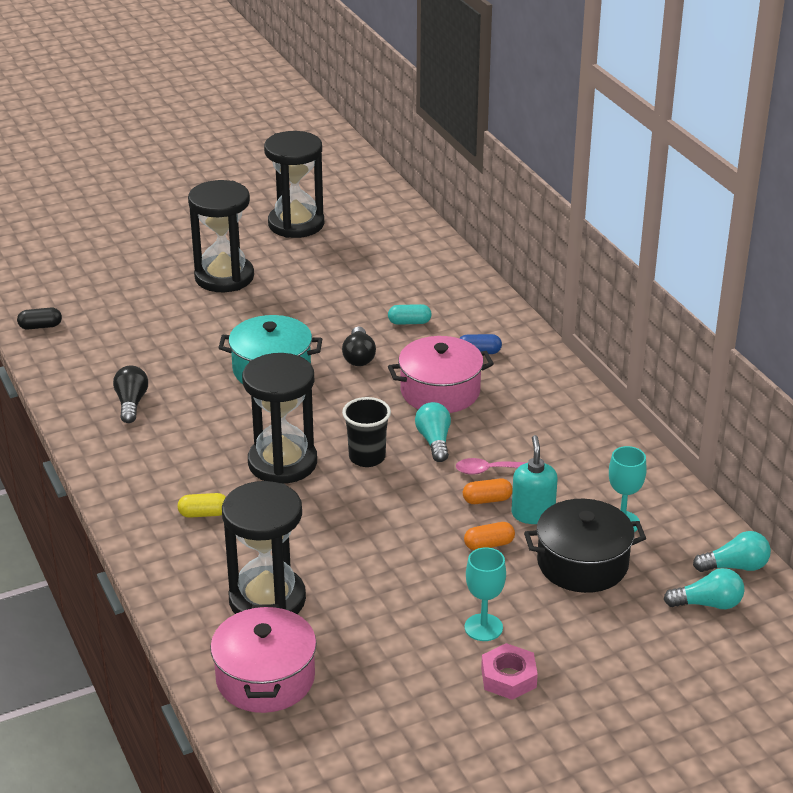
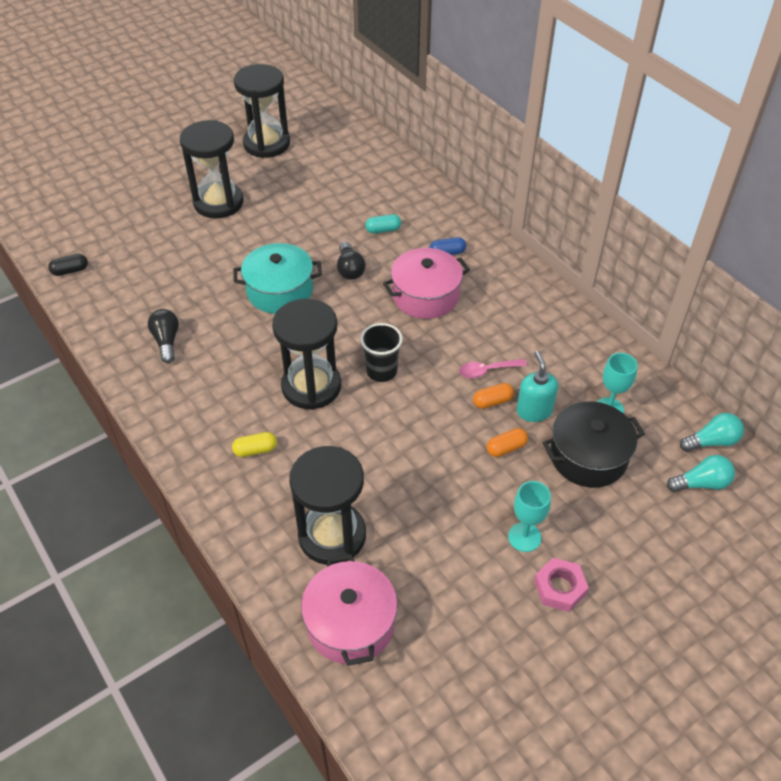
camera: 10 degrees left, 15 degrees up
(434, 441) = (433, 347): turquoise light bulb -> none

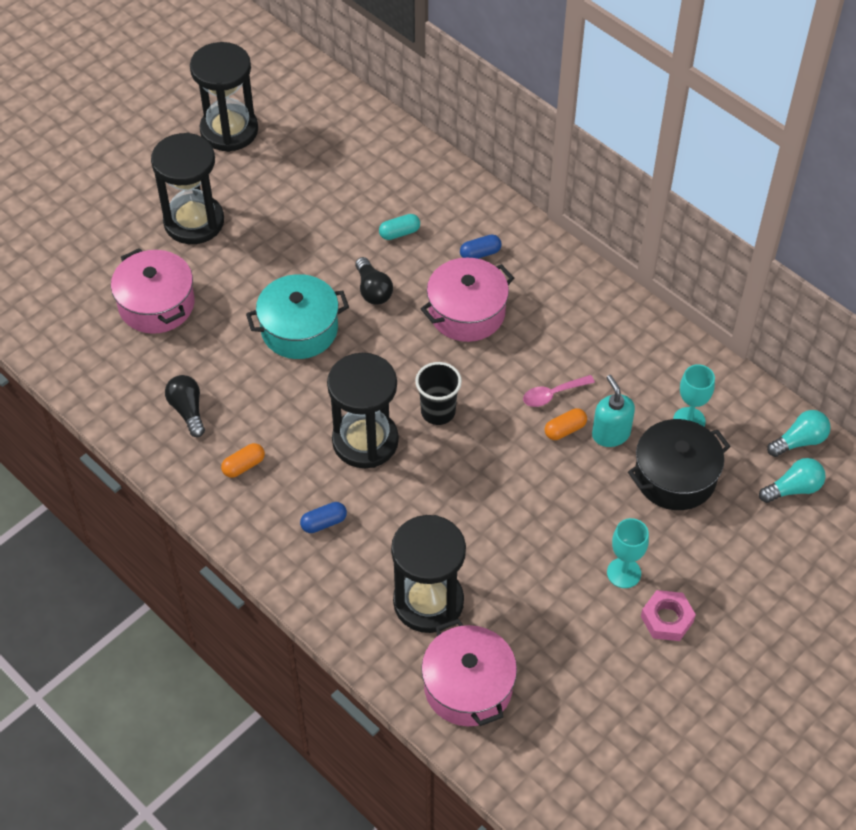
camera: 10 degrees left, 5 degrees up
(70, 271) = (45, 337): black capsule -> none
(168, 258) = (156, 304): none -> pink pot
(255, 450) = (324, 523): yellow capsule -> blue capsule
(506, 448) = (588, 480): orange capsule -> orange capsule (244, 466)

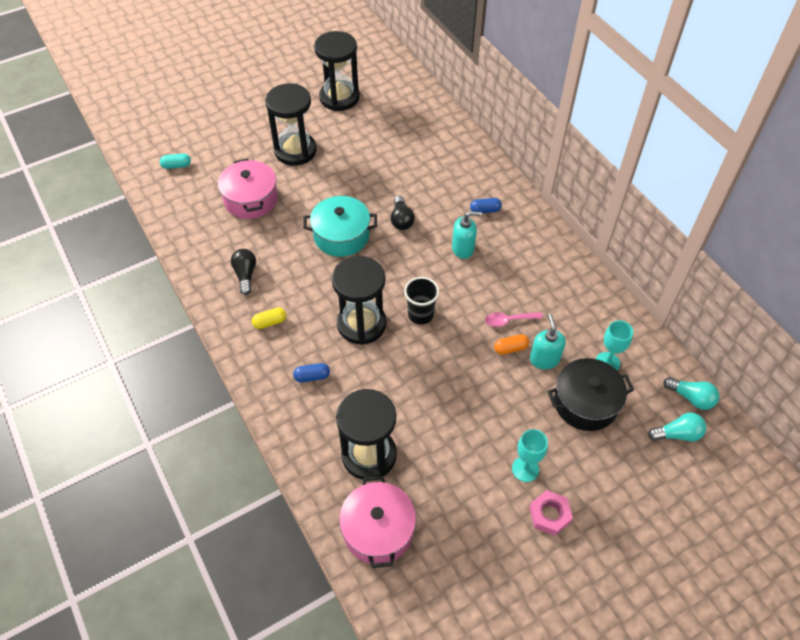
camera: 15 degrees right, 0 degrees up
(244, 466) = (270, 322): orange capsule -> yellow capsule
(399, 233) = (432, 185): turquoise capsule -> turquoise capsule (176, 166)
(467, 312) = (463, 249): pink pot -> turquoise soap dispenser
(799, 441) = (691, 398): turquoise light bulb -> turquoise light bulb turned 45 degrees clockwise

